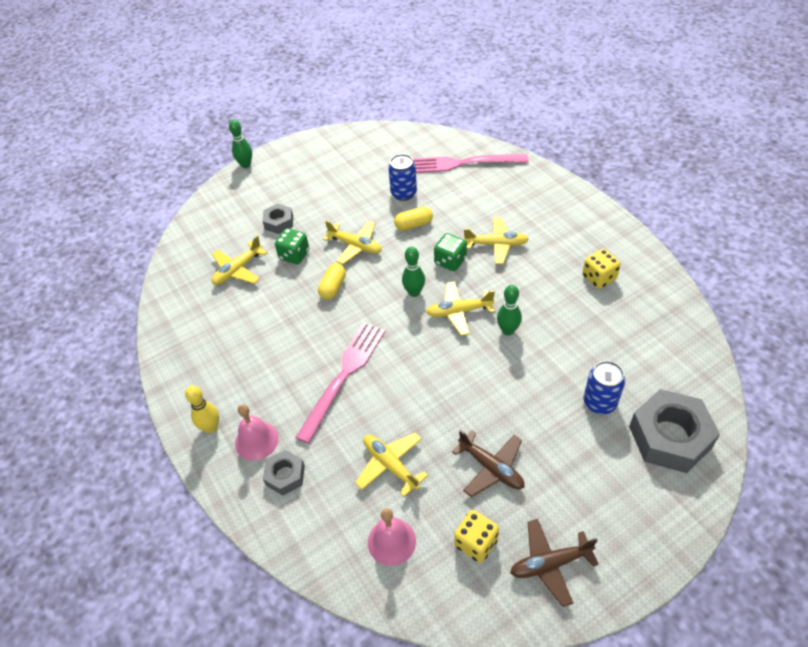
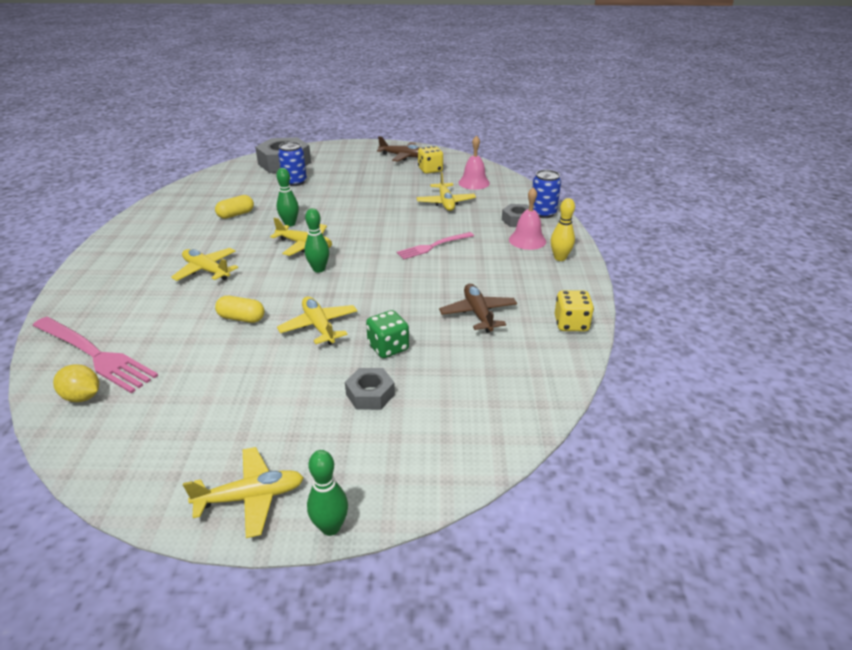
camera: 150 degrees left, 15 degrees down
(238, 270) = (462, 361): yellow plane -> yellow plane (251, 497)
(333, 287) = (381, 302): yellow capsule -> yellow capsule (236, 214)
(344, 376) = (433, 246): pink fork -> pink fork, size x0.62
(403, 193) = (202, 354): blue can -> blue can (543, 213)
(431, 147) = (82, 397): none -> yellow lemon
(450, 261) = (259, 276): green dice -> none
(491, 468) = (389, 184): brown plane -> brown plane (478, 313)
(599, 278) = (184, 223): yellow dice -> yellow dice (571, 324)

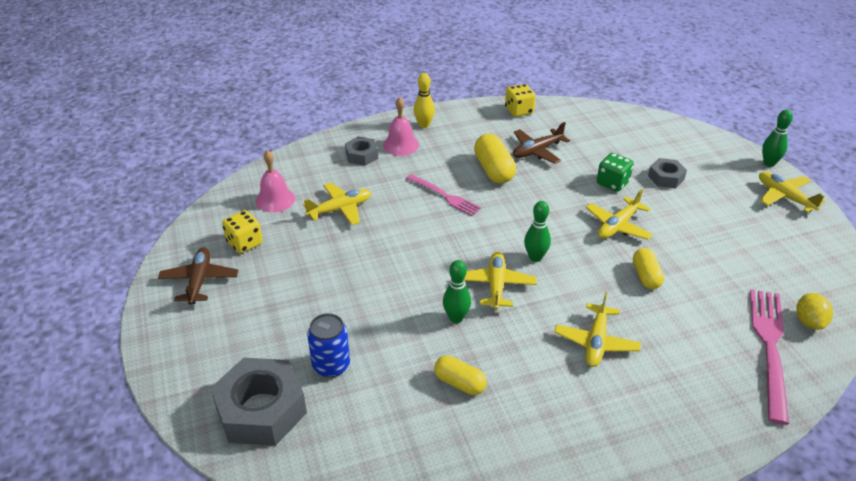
camera: 110 degrees left, 5 degrees up
(458, 279) = (493, 170): none -> yellow capsule
(543, 213) = (338, 143): blue can -> none

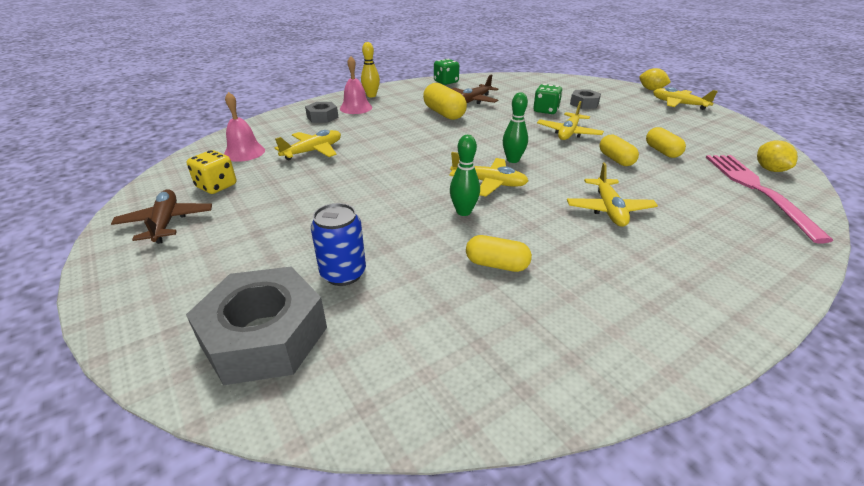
camera: 15 degrees left, 5 degrees down
(445, 196) = (409, 132): pink fork -> none
(496, 285) = (489, 183): yellow plane -> yellow plane turned 120 degrees clockwise
(519, 111) = (446, 82): yellow dice -> green dice
(706, 273) = (662, 151): none -> yellow capsule
(769, 163) = (651, 89): green bowling pin -> yellow lemon

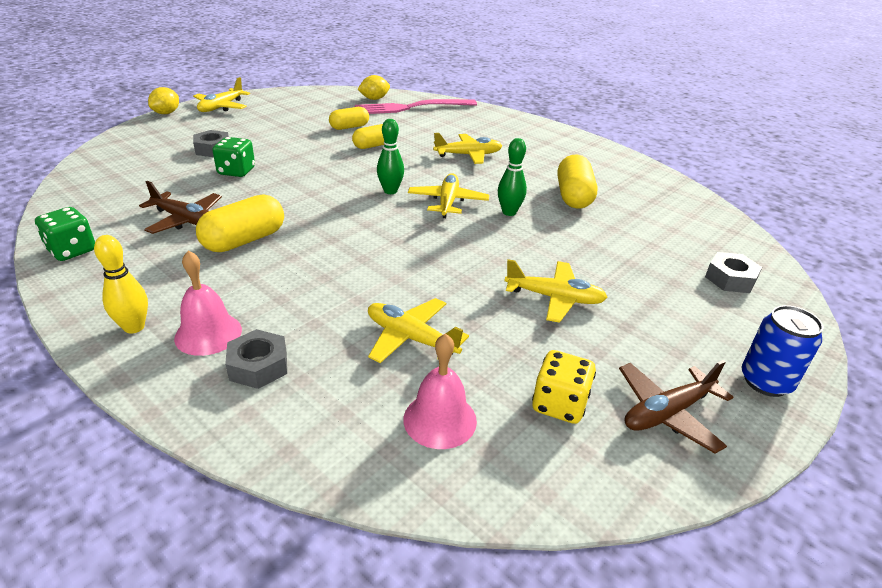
camera: 105 degrees left, 0 degrees up
(264, 336) = (730, 279): grey nut -> grey nut, size x0.53
(343, 273) = (639, 259): blue can -> blue can (765, 382)
(497, 264) = (573, 196): yellow capsule -> yellow capsule, size x1.52
(568, 133) = (310, 162): yellow plane -> yellow plane (554, 298)

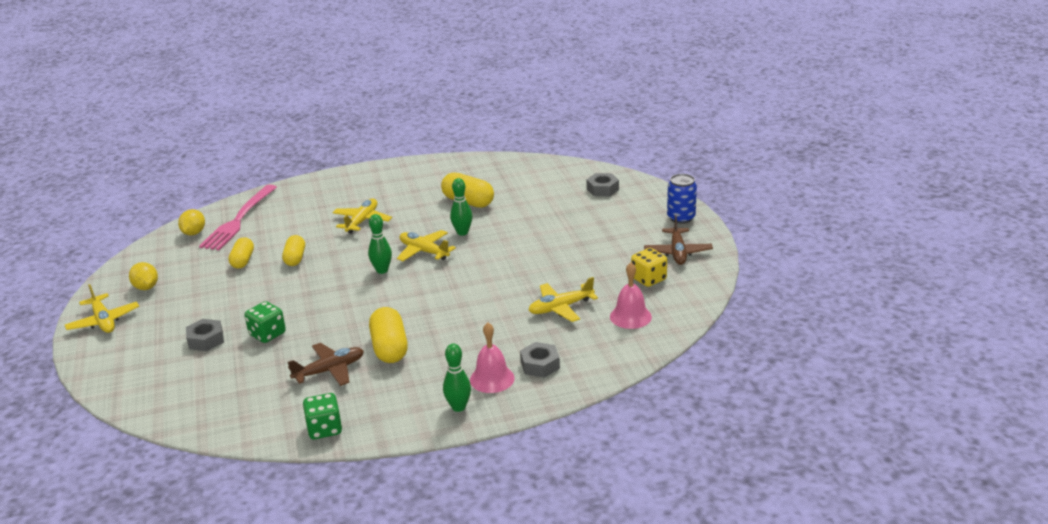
camera: 55 degrees left, 5 degrees down
(134, 327) = (458, 407): yellow bowling pin -> green bowling pin
(166, 113) = (77, 356): yellow lemon -> yellow lemon (146, 287)
(554, 298) = (568, 250): yellow plane -> none

